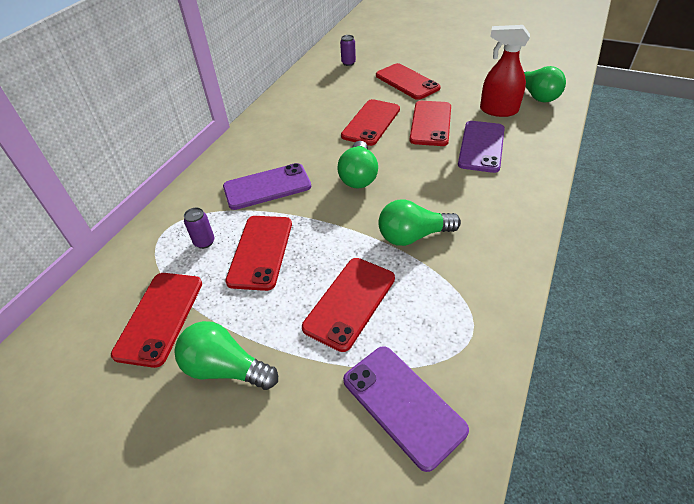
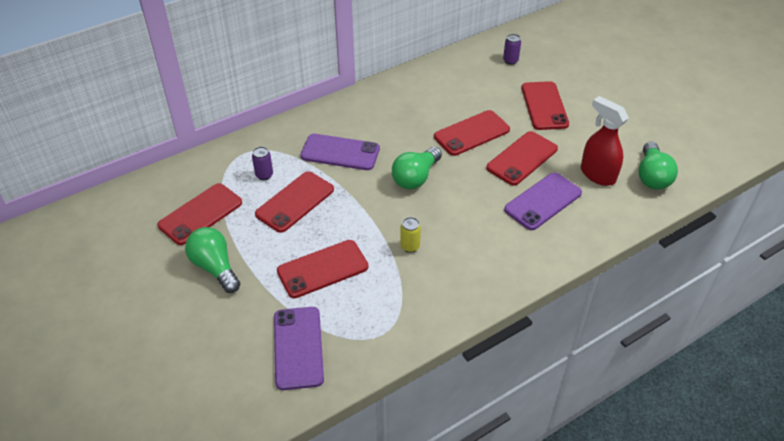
camera: 30 degrees right, 0 degrees up
(413, 236) = (410, 246): green light bulb -> yellow can

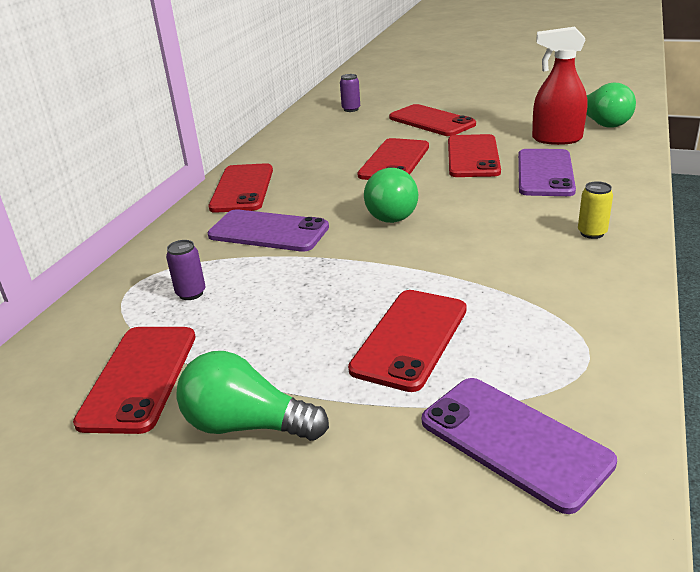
camera: 35 degrees left, 15 degrees down
(295, 202) = (272, 297): red phone -> red phone (242, 189)
(340, 152) = (268, 232): purple phone -> purple phone turned 45 degrees clockwise
(410, 246) = (479, 265): yellow can -> yellow can (592, 233)

